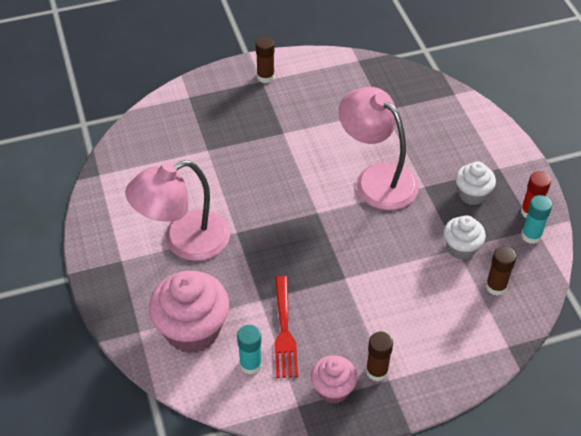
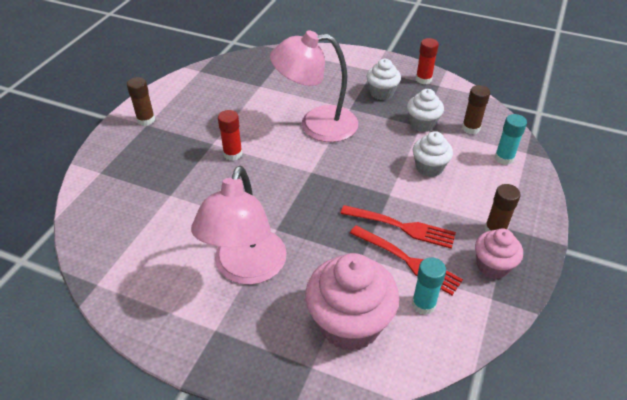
camera: 50 degrees left, 5 degrees down
(285, 153) = (233, 154): none -> red glue stick
(316, 306) = (401, 227): none -> red fork
(406, 285) = (429, 167): none -> white cupcake
(531, 235) = (443, 90): turquoise glue stick -> turquoise glue stick (504, 158)

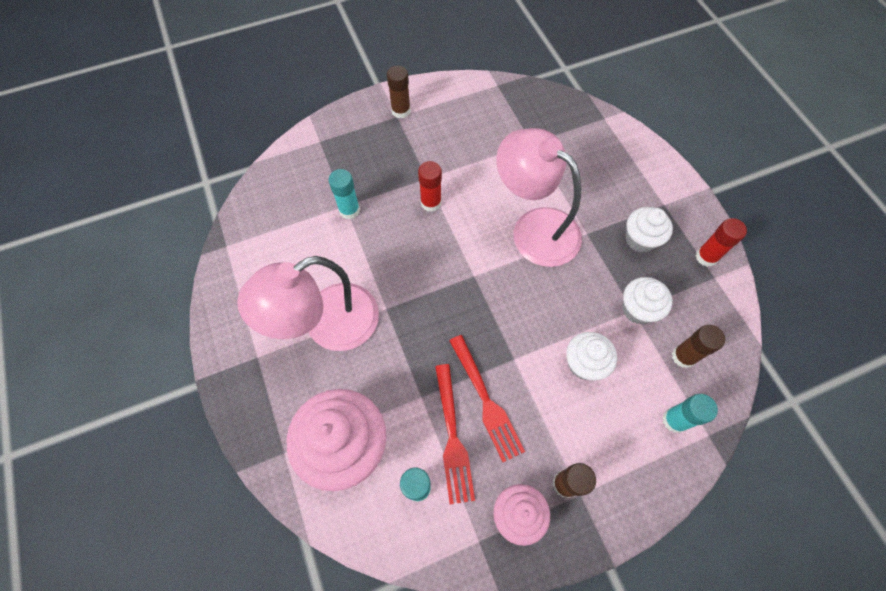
camera: 45 degrees right, 20 degrees up
(177, 195) = (349, 210): none -> turquoise glue stick

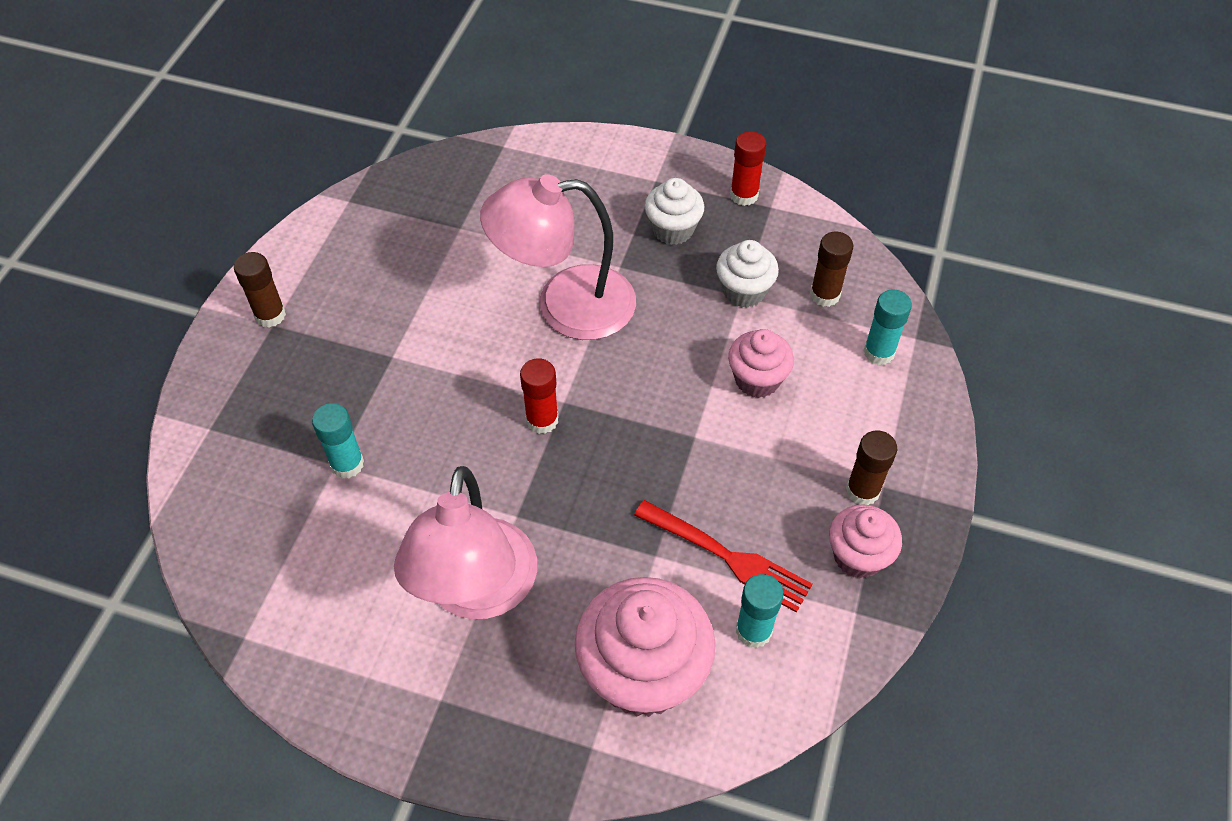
camera: 50 degrees left, 10 degrees down
(431, 203) = (429, 375): red glue stick -> red glue stick (542, 420)
(485, 400) = (714, 496): red fork -> none
(584, 363) = (757, 380): white cupcake -> pink cupcake

